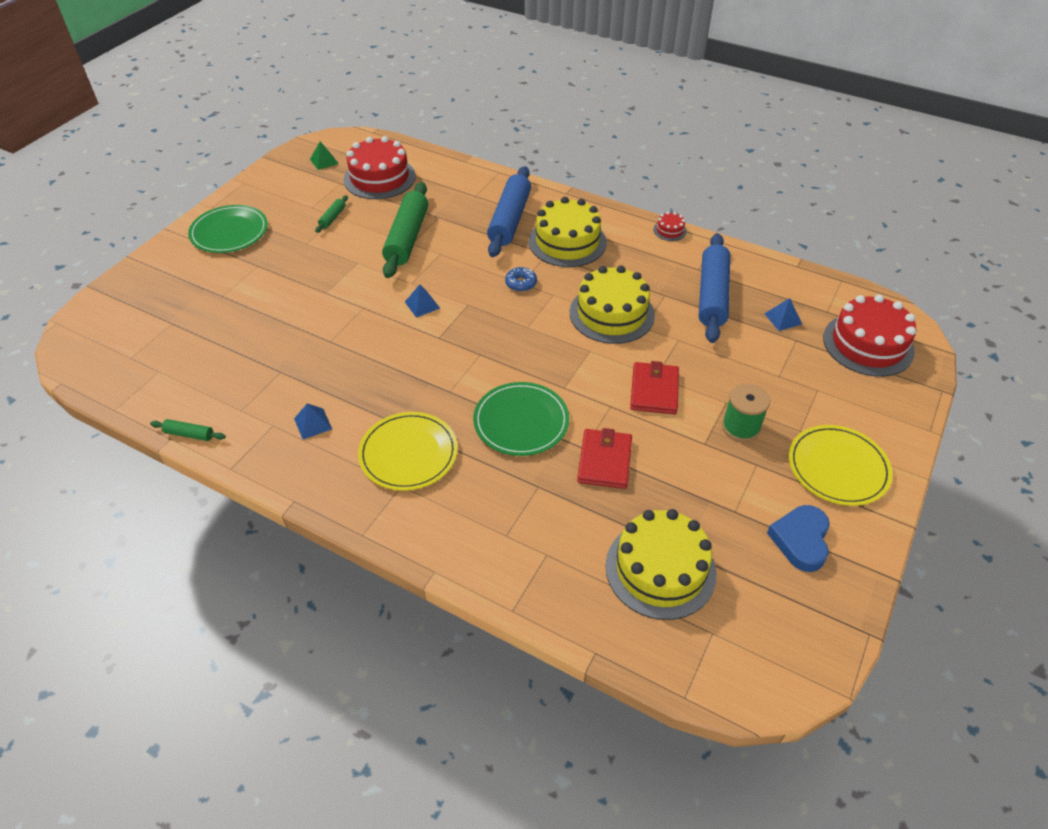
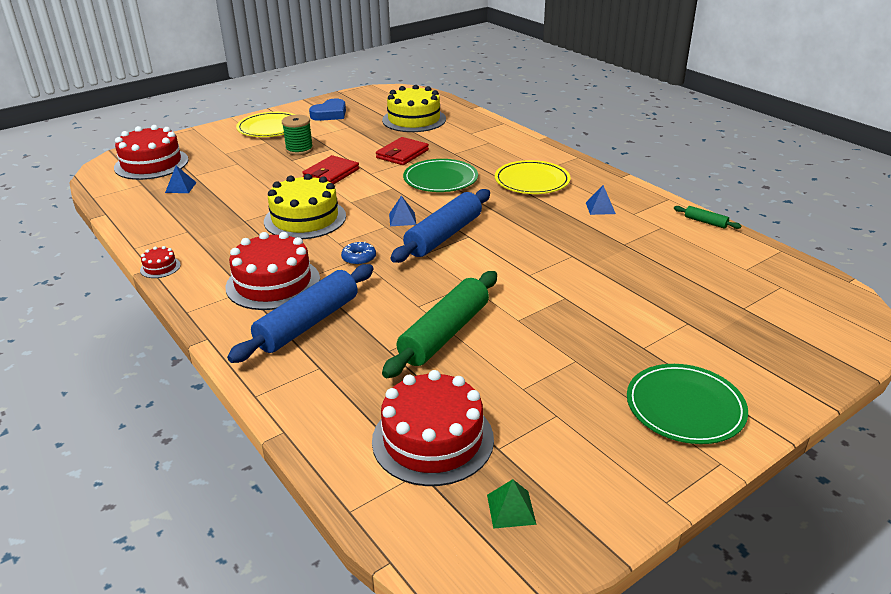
camera: 155 degrees left, 15 degrees down
(332, 218) = (530, 388): green rolling pin -> none
(422, 305) = (468, 263): blue pyramid -> blue pyramid (402, 219)
(567, 242) = (273, 283): yellow cake -> red cake
(712, 295) = (207, 211): blue rolling pin -> blue rolling pin (444, 236)

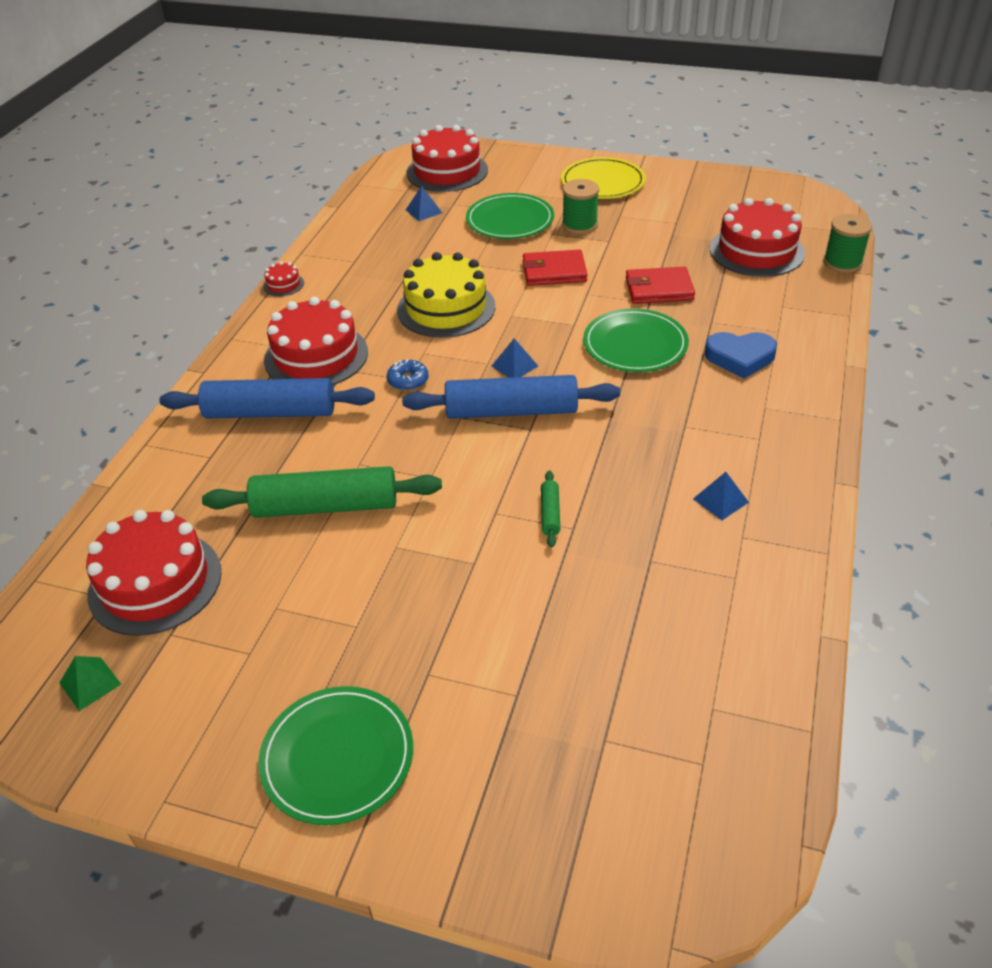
camera: 55 degrees right, 10 degrees up
(251, 166) = (510, 220): none -> green plate
(330, 114) = (686, 195): blue heart -> blue heart (740, 357)
(414, 119) = (756, 251): yellow cake -> red cake
(460, 107) = (842, 263): none -> green spool
(532, 181) = (720, 412): yellow plate -> none
(705, 222) = (803, 617): green rolling pin -> green rolling pin (550, 514)

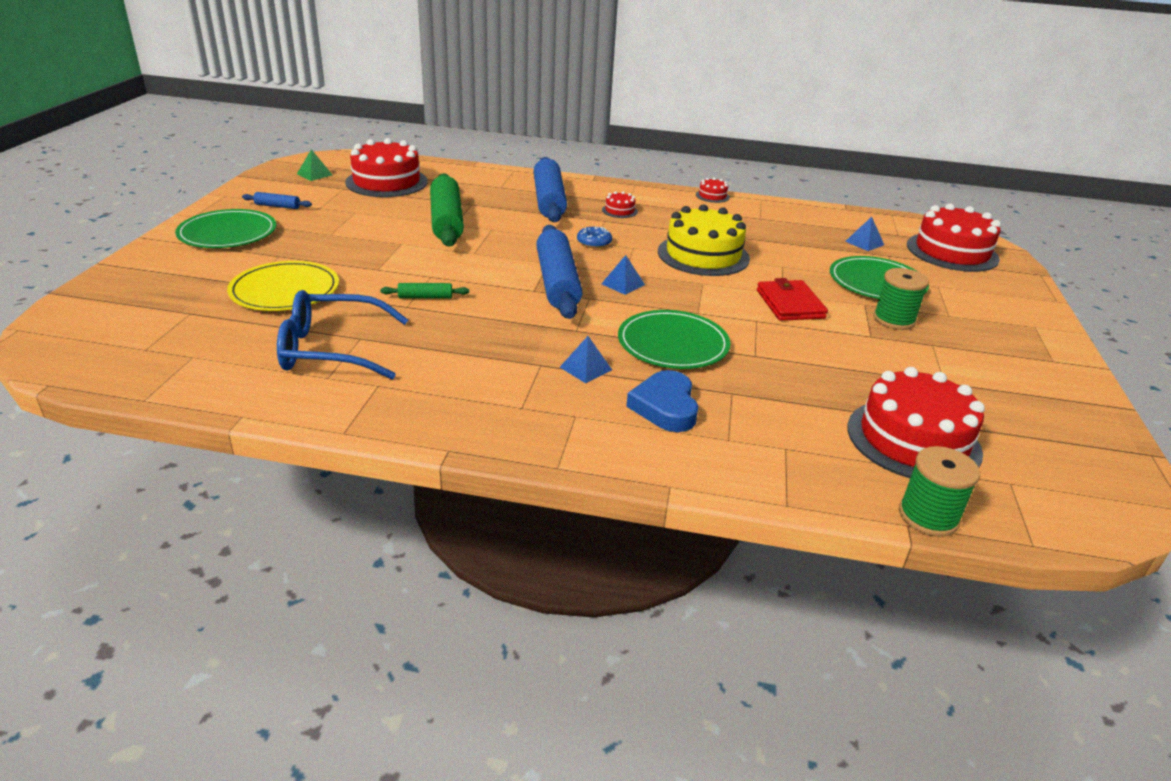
camera: 80 degrees right, 10 degrees down
(232, 710) = (277, 206): none -> blue rolling pin
(316, 356) = (619, 211): red cake -> red cake, size x0.43
(602, 182) = (1006, 336): yellow plate -> yellow plate (285, 290)
(659, 289) = (784, 363): red wallet -> none
(678, 581) = (332, 349): none -> blue glasses
(720, 500) = (429, 377): blue pyramid -> blue pyramid (585, 368)

